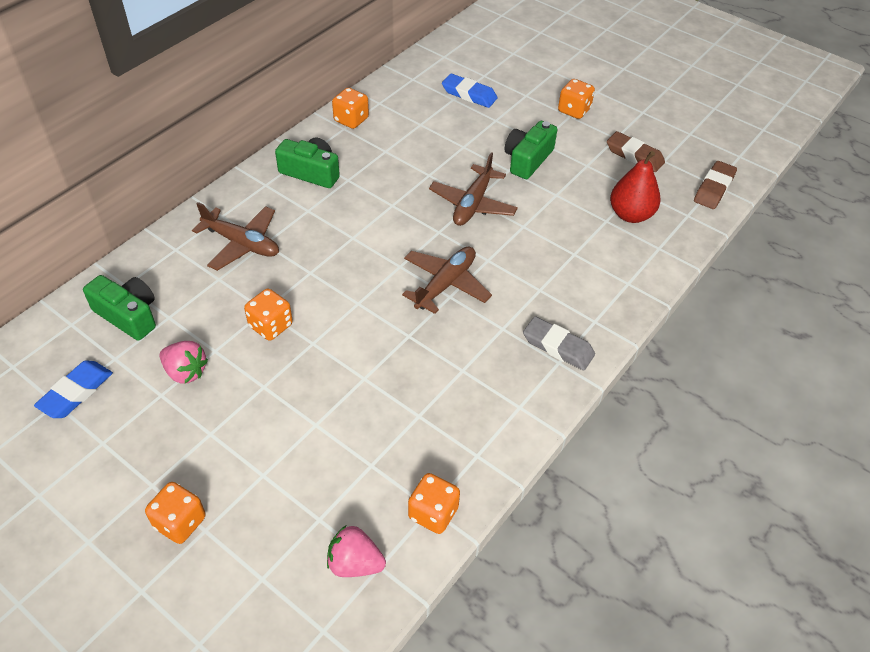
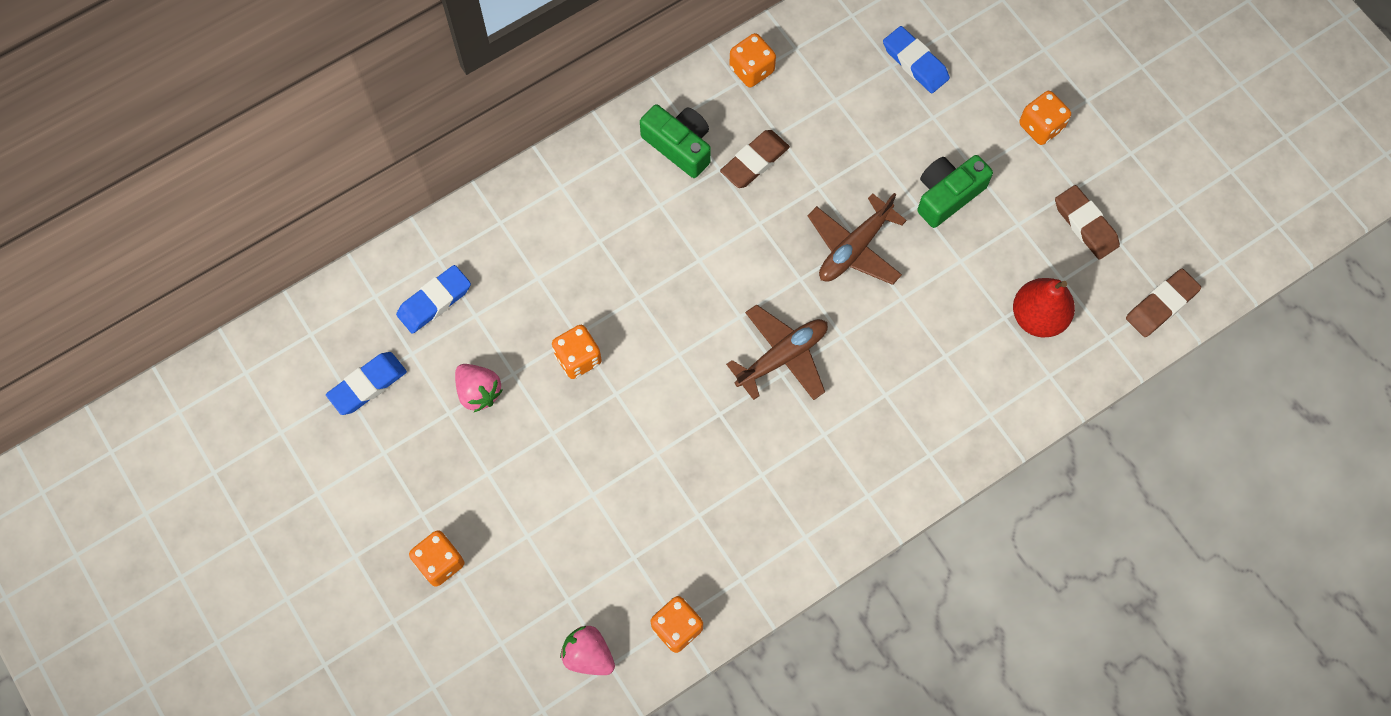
camera: 20 degrees right, 20 degrees up
(128, 315) = (434, 301): green camera -> blue eraser
(242, 244) = (573, 234): brown plane -> none
(374, 170) = (754, 162): none -> brown eraser
(558, 347) = (874, 476): grey eraser -> none

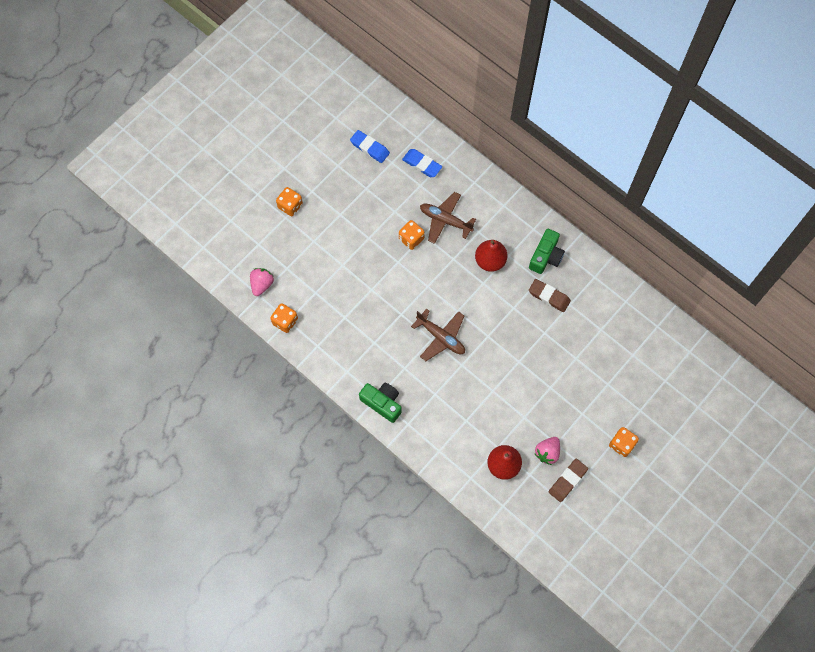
camera: 75 degrees right, 0 degrees up
(478, 392) = (380, 198): pink strawberry -> pink strawberry (547, 452)
(661, 237) = (490, 261): none -> red pear
(751, 69) = (604, 281): orange dice -> none
(854, 248) = (514, 359): brown plane -> brown plane (445, 220)
(915, 63) = (638, 367): blue eraser -> none
(947, 195) = (561, 402): green camera -> green camera (382, 403)
(1161, 305) = (531, 532): brown eraser -> none

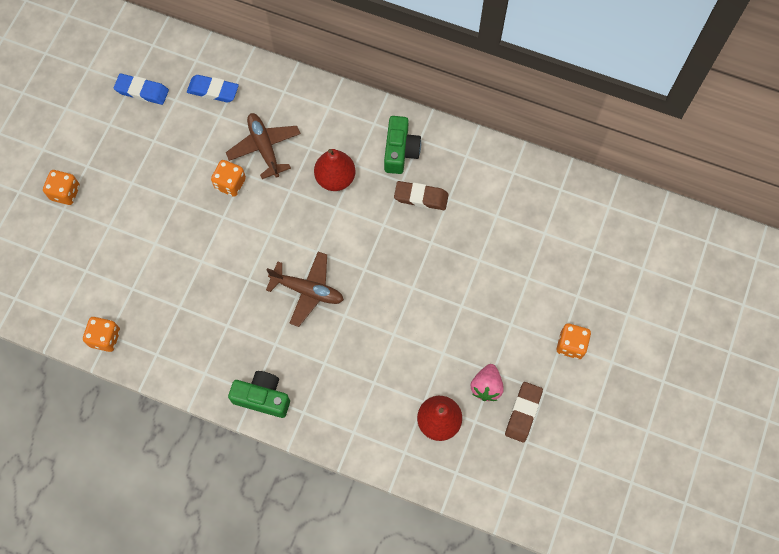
camera: 20 degrees left, 0 degrees up
(262, 284) = (60, 302): pink strawberry -> none
(445, 220) = (264, 148): brown plane -> brown plane turned 60 degrees clockwise

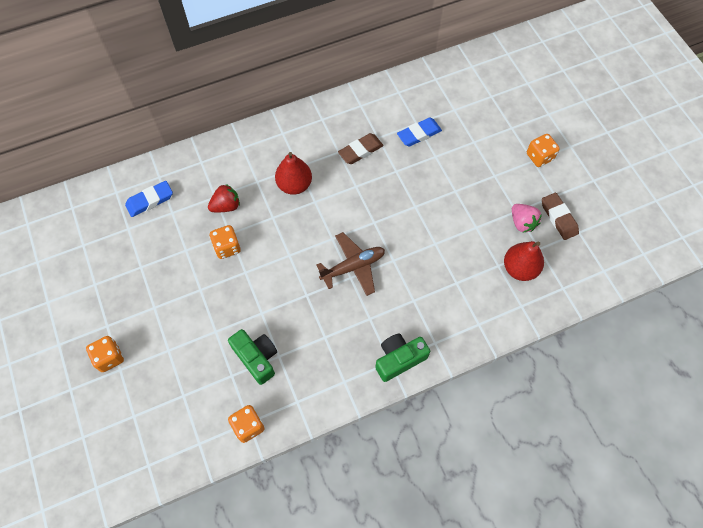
camera: 45 degrees left, 5 degrees down
(142, 91) = (96, 243): blue eraser -> blue eraser (419, 134)
(264, 148) = (226, 206): brown plane -> red strawberry
(400, 151) = (317, 135): green camera -> green camera (256, 358)

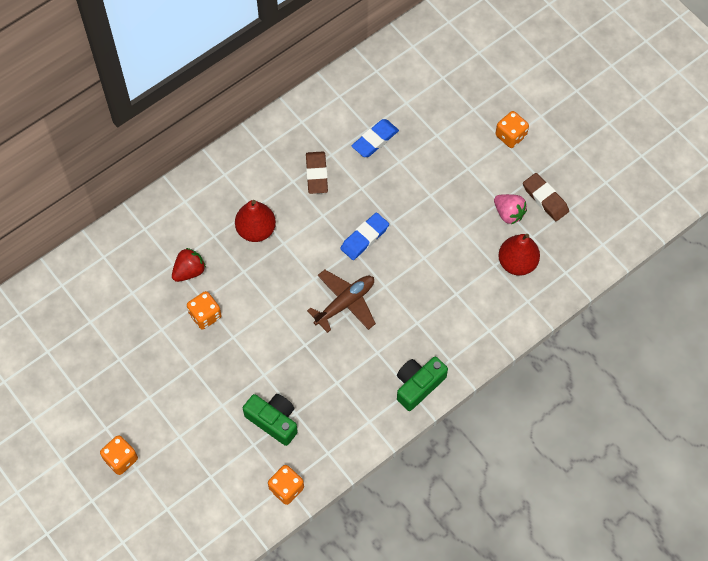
camera: 15 degrees left, 0 degrees up
(150, 200) = (103, 285): blue eraser -> blue eraser (364, 238)
(360, 151) = (317, 174): brown eraser -> brown eraser turned 45 degrees counterclockwise

